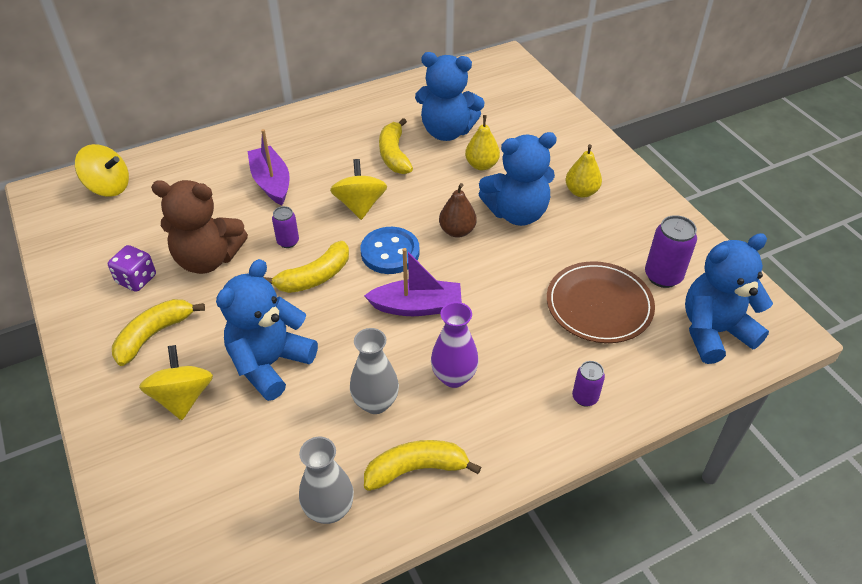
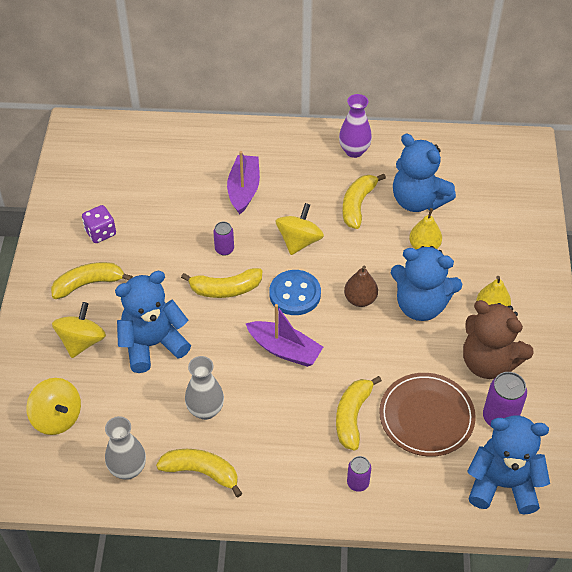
camera: 30 degrees right, 5 degrees up
(108, 187) = (122, 141): yellow spinning top -> yellow spinning top (57, 417)
(208, 259) = (158, 238): brown teddy bear -> brown teddy bear (489, 362)
(454, 377) = (273, 418): purple vase -> purple vase (354, 151)
(530, 337) = (352, 416): none -> yellow banana

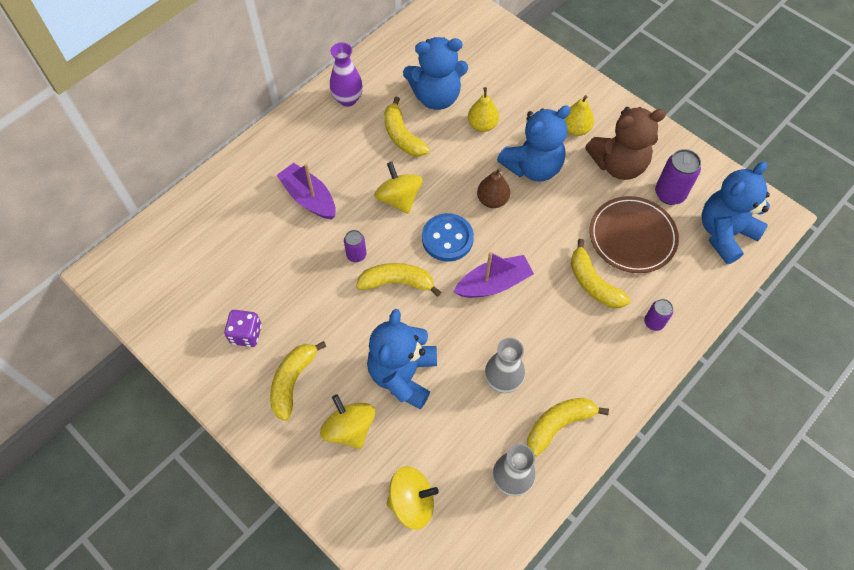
camera: 50 degrees left, 10 degrees up
(225, 289) = (397, 282): yellow banana -> yellow banana turned 120 degrees counterclockwise

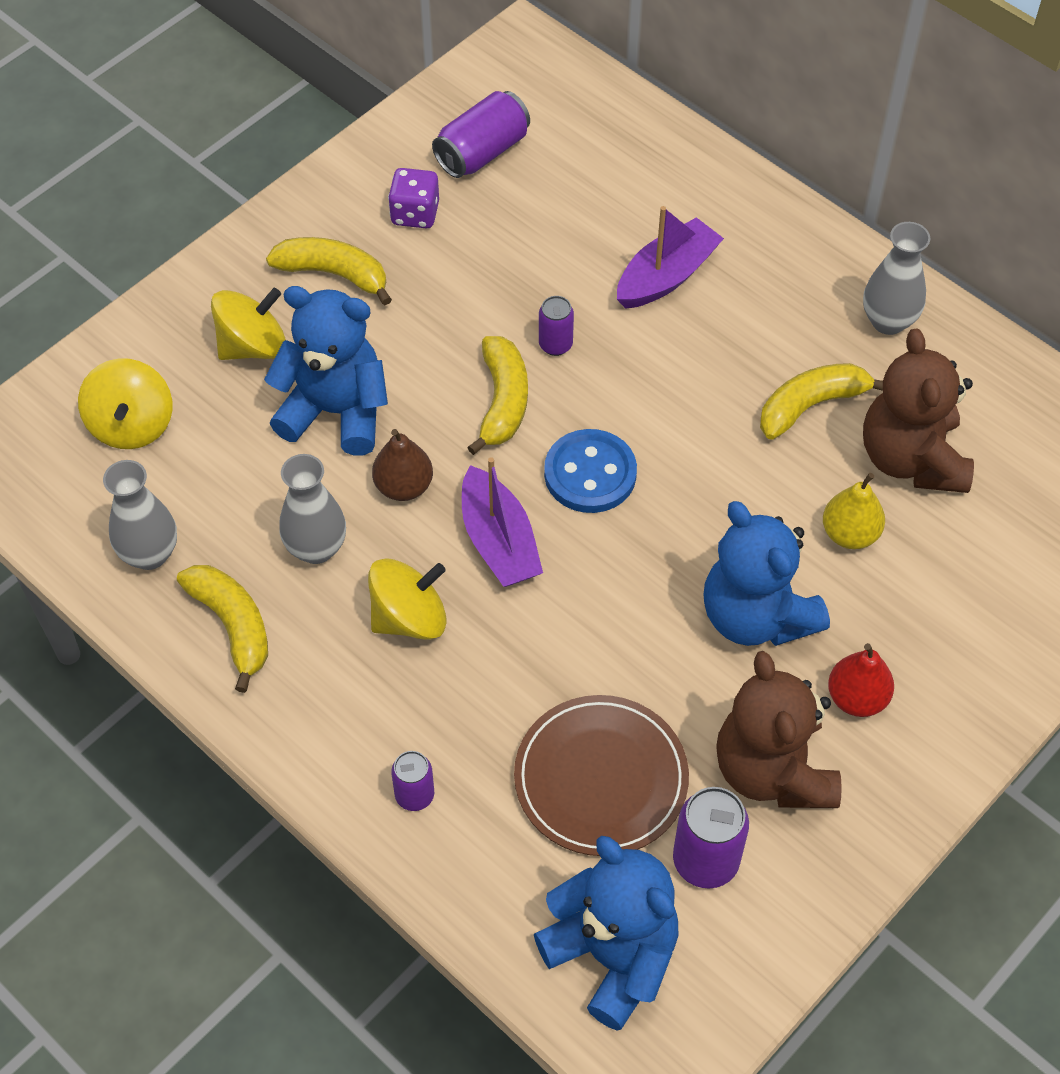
camera: 90 degrees right, 5 degrees down
(198, 295) = (482, 152): none -> purple can
(348, 99) = (888, 321): purple vase -> grey vase
(399, 199) = (671, 402): yellow spinning top -> yellow spinning top (409, 618)
(436, 97) = (911, 459): blue teddy bear -> brown teddy bear
(492, 200) = (675, 545): brown pear -> brown pear (403, 486)
(575, 129) = (857, 698): yellow pear -> red pear
(593, 283) = (498, 700): yellow banana -> none

